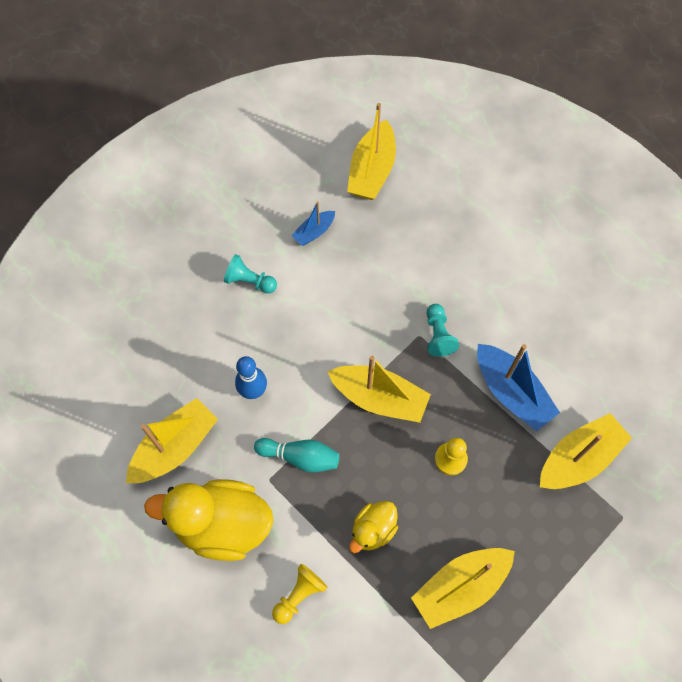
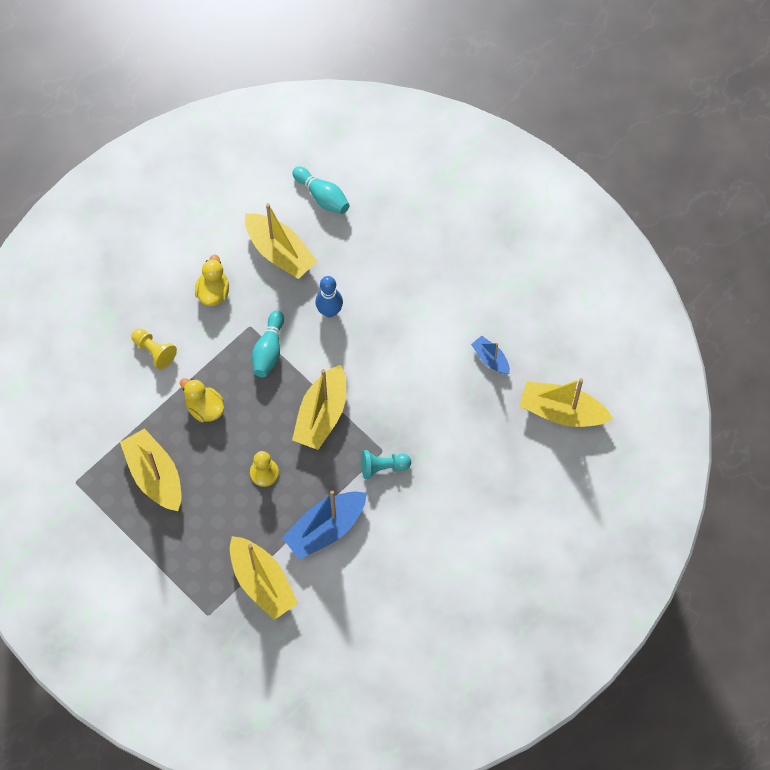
camera: 90 degrees right, 0 degrees up
(106, 400) = (322, 196): none -> turquoise bowling pin
(222, 525) = (213, 292): yellow duck -> yellow duck, size x0.53
(249, 281) = (437, 304): turquoise pawn -> none

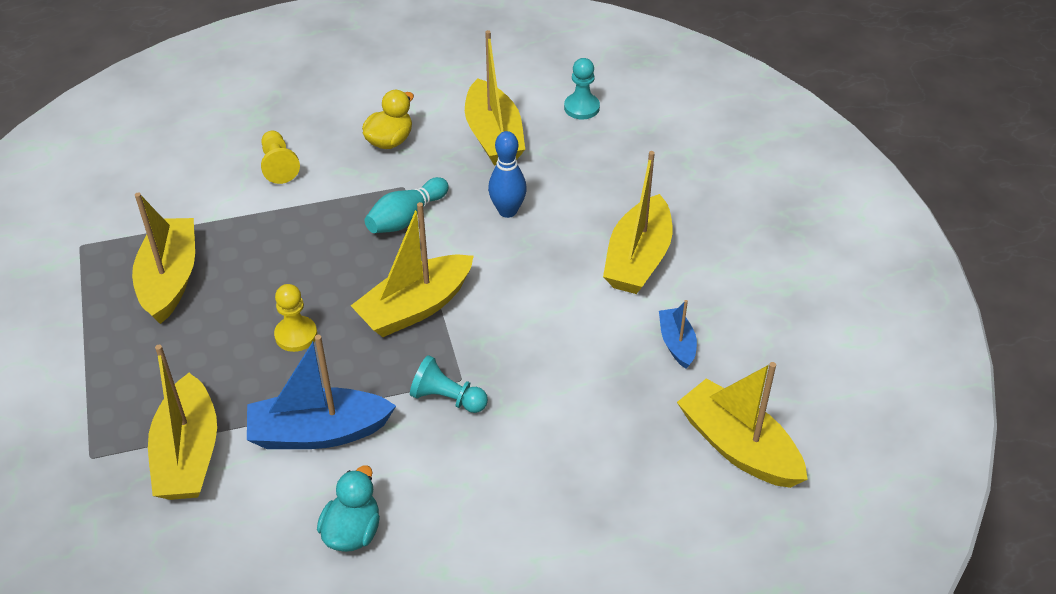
camera: 30 degrees right, 20 degrees down
(204, 408) = (285, 240): yellow duck -> none
(322, 196) = (581, 107): turquoise bowling pin -> turquoise pawn
(388, 577) = (352, 531): none -> turquoise duck
(432, 307) = (638, 259): none -> yellow boat

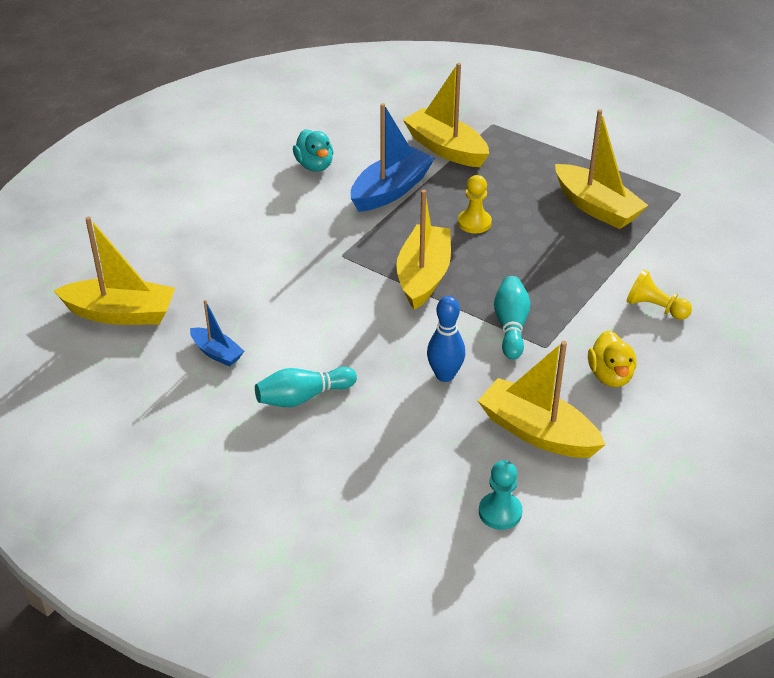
camera: 140 degrees right, 5 degrees down
(447, 398) = (338, 242): turquoise pawn -> none
(638, 259) = (303, 397): yellow boat -> turquoise bowling pin

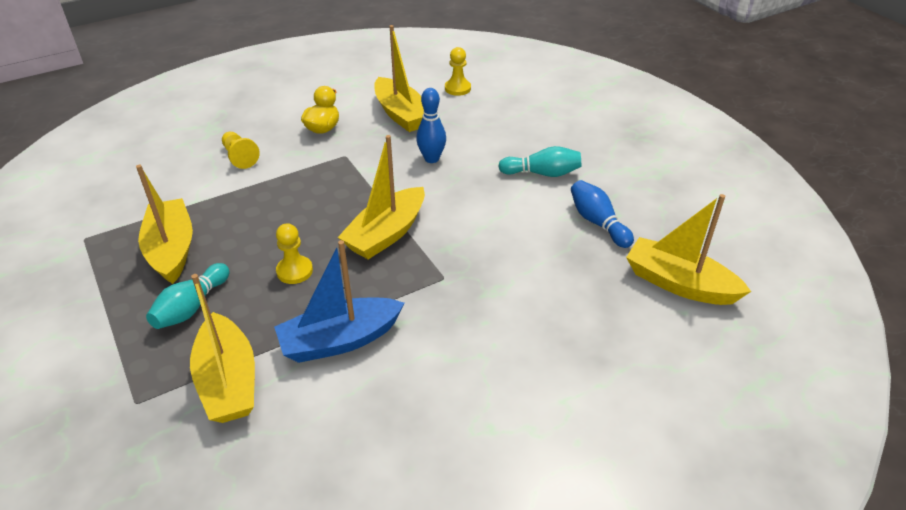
camera: 155 degrees left, 0 degrees up
(217, 353) = (598, 222): blue boat -> blue bowling pin
(314, 165) = (399, 413): turquoise duck -> none
(500, 512) = (457, 88): turquoise pawn -> yellow pawn
(511, 326) = (355, 175): turquoise bowling pin -> turquoise bowling pin (191, 307)

